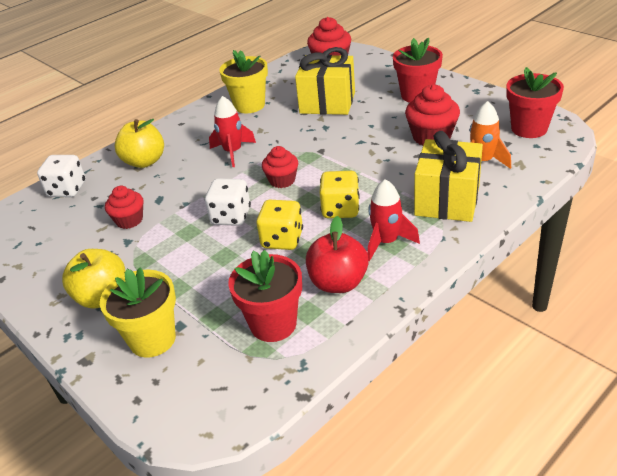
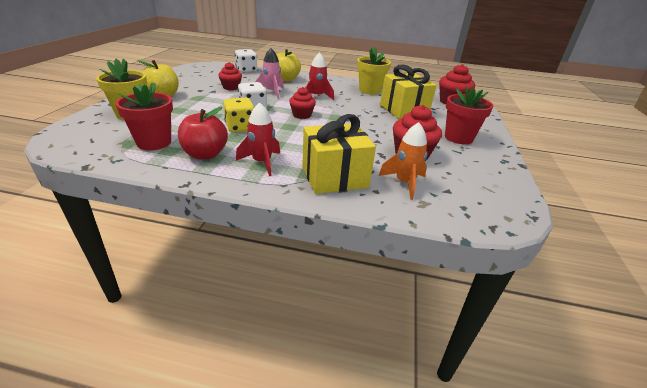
camera: 50 degrees right, 5 degrees down
(183, 186) = (271, 92): none -> pink rocket
(340, 209) = (287, 139): yellow dice -> none
(529, 128) = (485, 198): red flower pot -> none

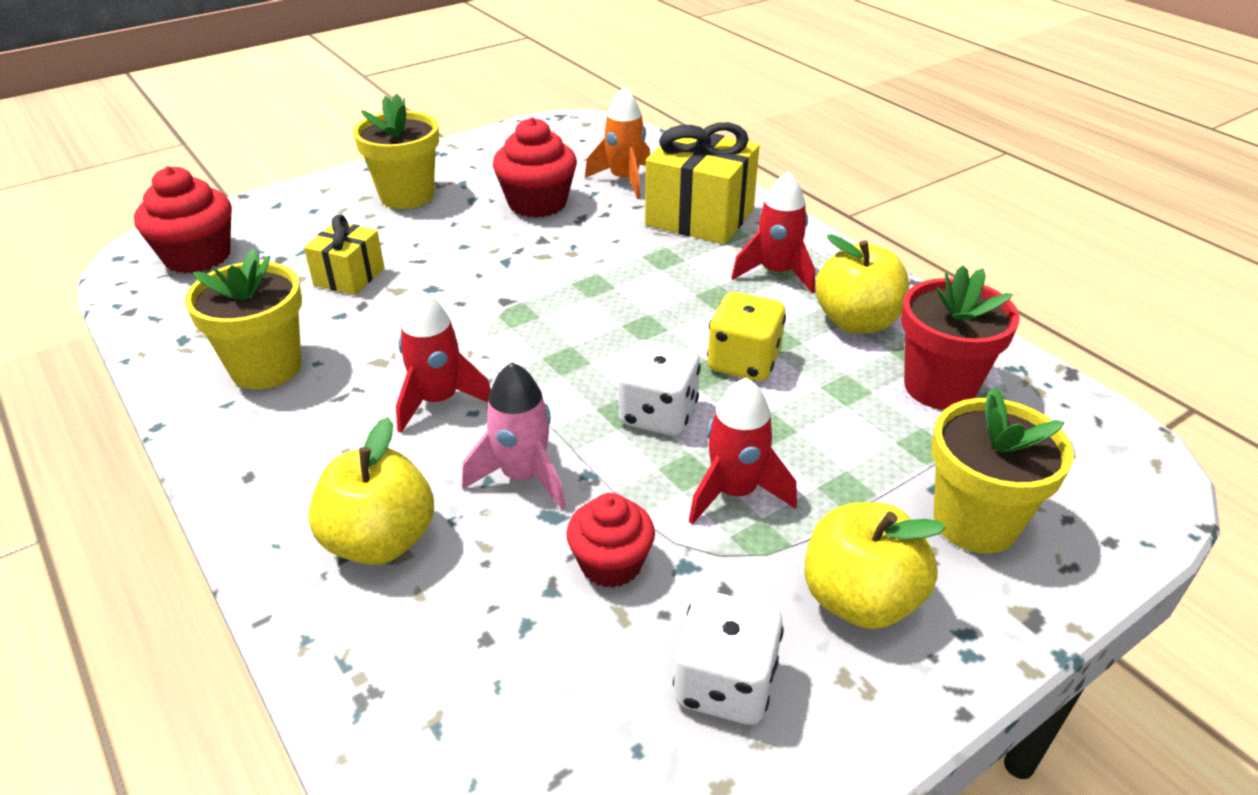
camera: 135 degrees left, 5 degrees up
(205, 154) = (856, 322): red apple -> yellow apple
(212, 102) = (735, 492): none -> red rocket
(246, 70) = (416, 703): white dice -> white dice (724, 684)
(302, 115) = (574, 349): red cupcake -> none
(403, 110) = (349, 276): yellow gift -> yellow gift, size x0.57
(458, 138) = (407, 196): red flower pot -> yellow flower pot

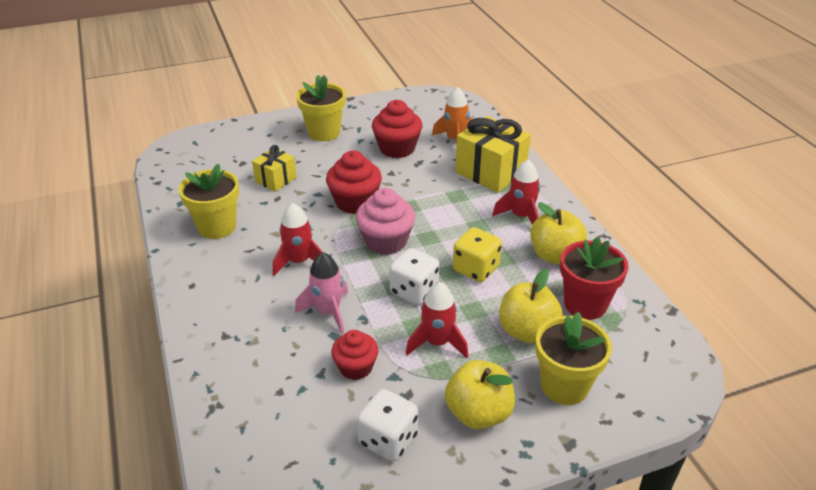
camera: 15 degrees right, 0 degrees up
(197, 256) = (200, 155): red cupcake -> red cupcake (355, 202)
(380, 541) = (245, 332): yellow apple -> yellow apple (527, 331)
(577, 344) = (386, 241): none -> pink cupcake

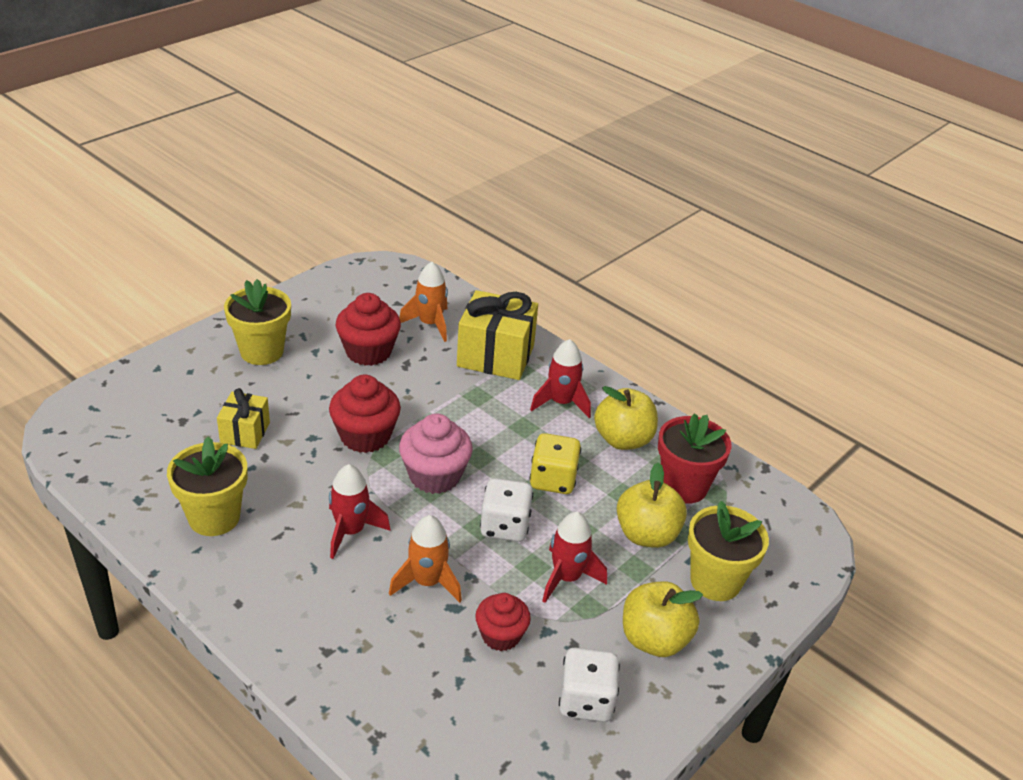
camera: 30 degrees left, 0 degrees up
(328, 312) = (427, 582): pink rocket -> orange rocket

